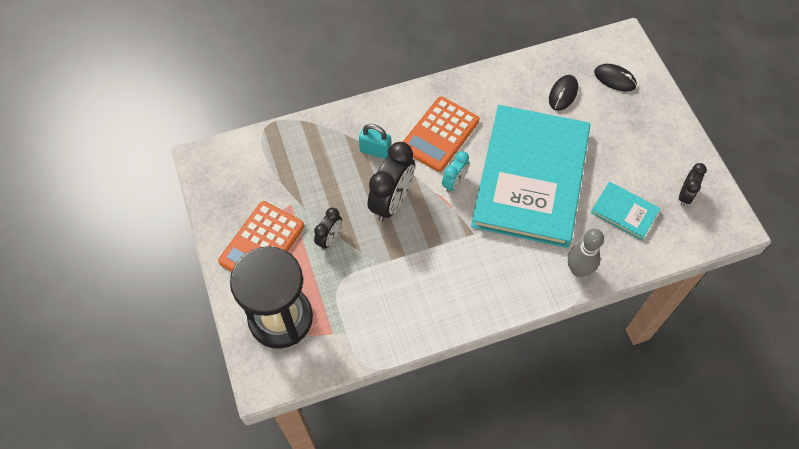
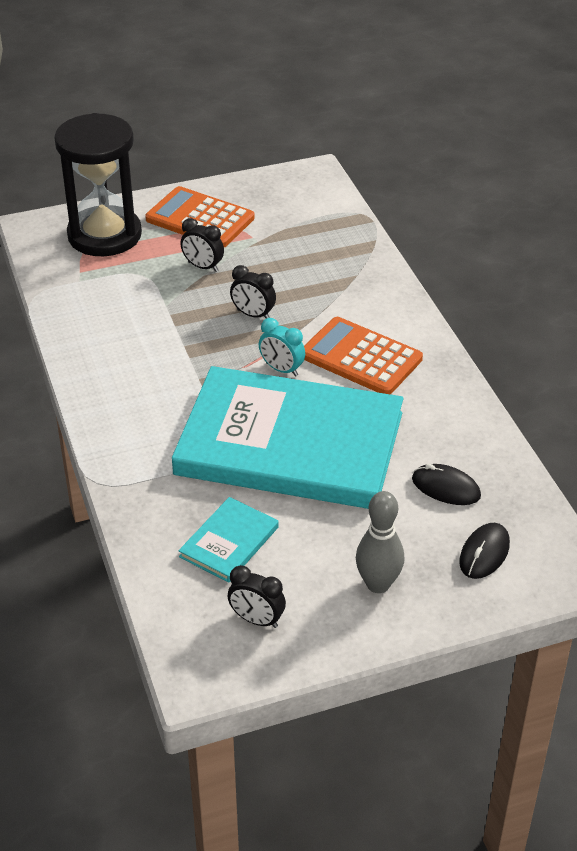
camera: 90 degrees right, 20 degrees down
(375, 151) = (331, 301): turquoise padlock -> none
(392, 202) = (253, 315): black clock -> black clock, size x0.55
(578, 270) = (137, 484): grey bowling pin -> grey bowling pin (378, 584)

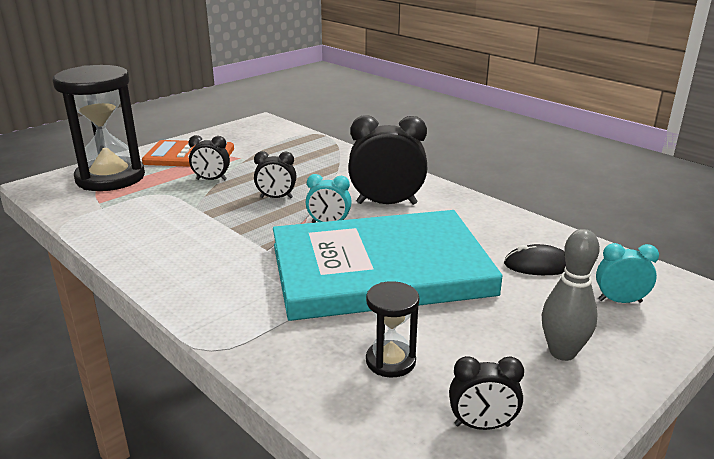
camera: 25 degrees left, 15 degrees down
(229, 542) = (390, 361): turquoise book -> black hourglass
(361, 357) = (386, 203): orange calculator -> black clock
(484, 553) = (620, 301): black mouse -> turquoise clock

